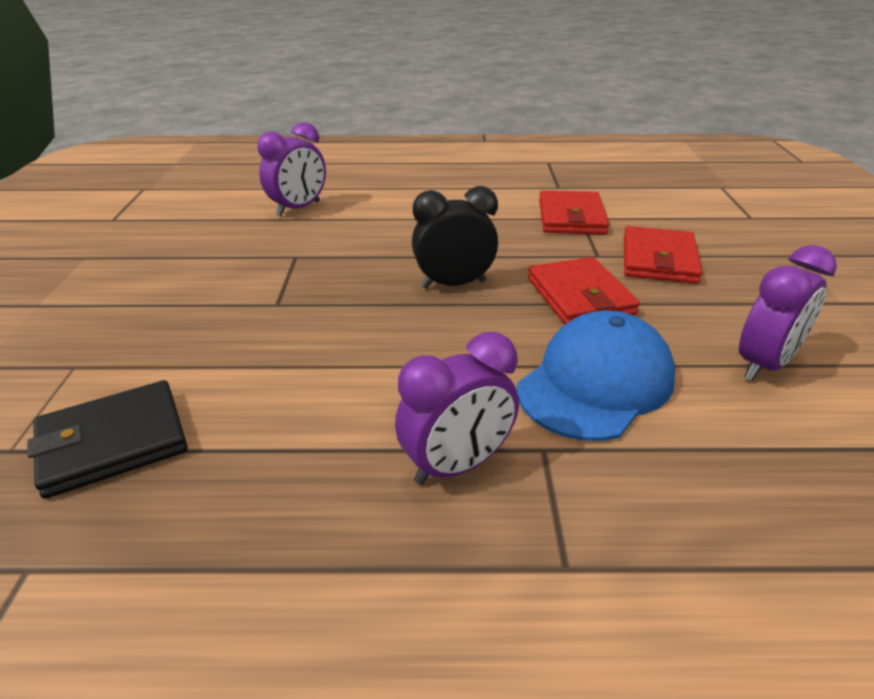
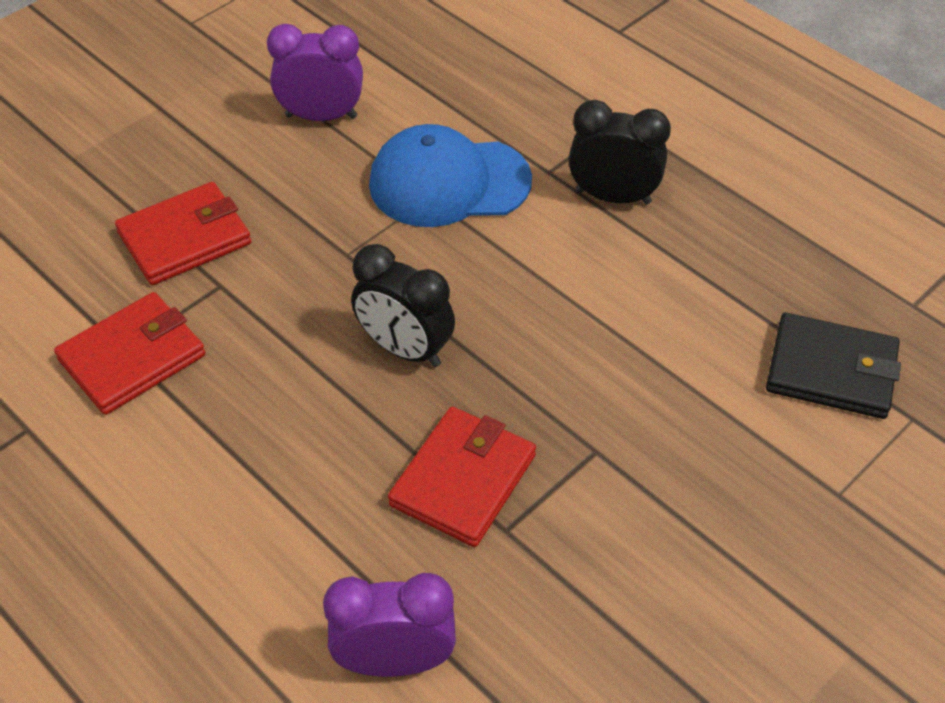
camera: 135 degrees left, 15 degrees up
(457, 465) = (613, 197): purple clock -> black clock
(580, 296) = (326, 253): red wallet -> red wallet (463, 480)

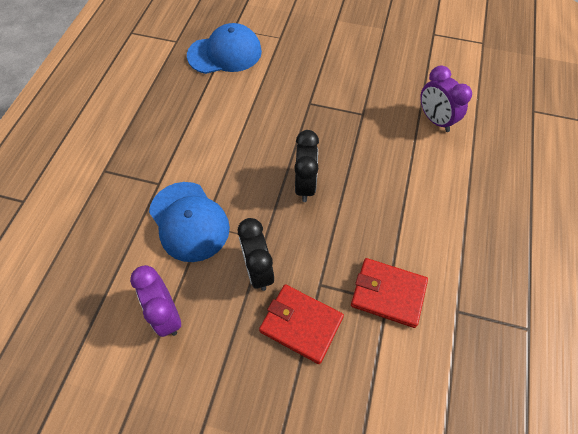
camera: 120 degrees left, 10 degrees up
(463, 480) = (352, 135): red wallet -> none
(613, 197) = (164, 151): black clock -> black clock (258, 270)
(831, 370) = (225, 53): black wallet -> blue cap

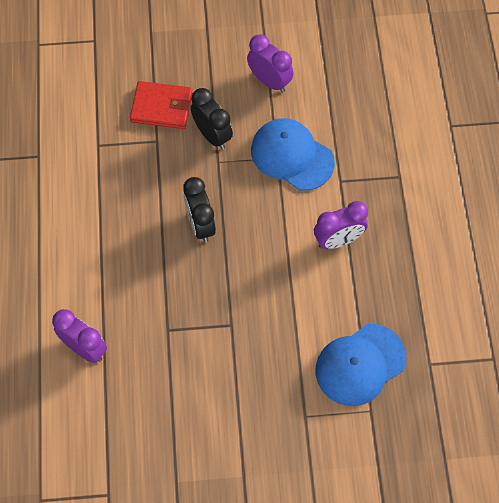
camera: 160 degrees right, 5 degrees up
(190, 136) = (338, 240): none -> purple clock
(388, 293) = (98, 151): red wallet -> none

